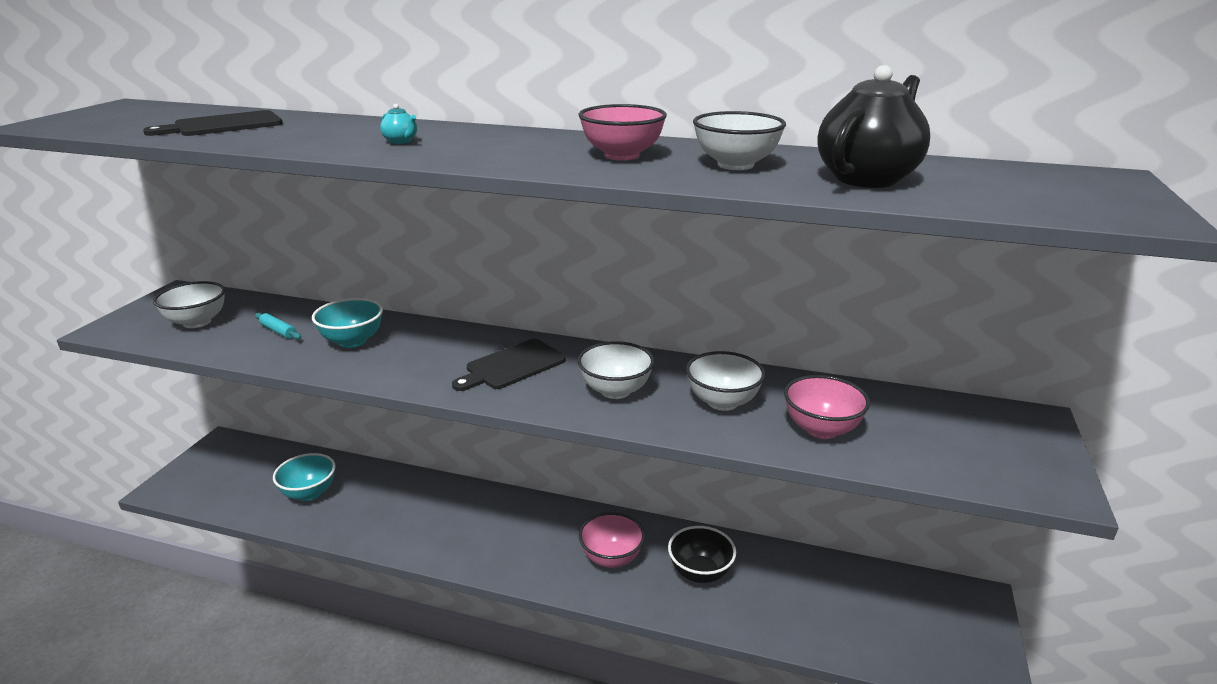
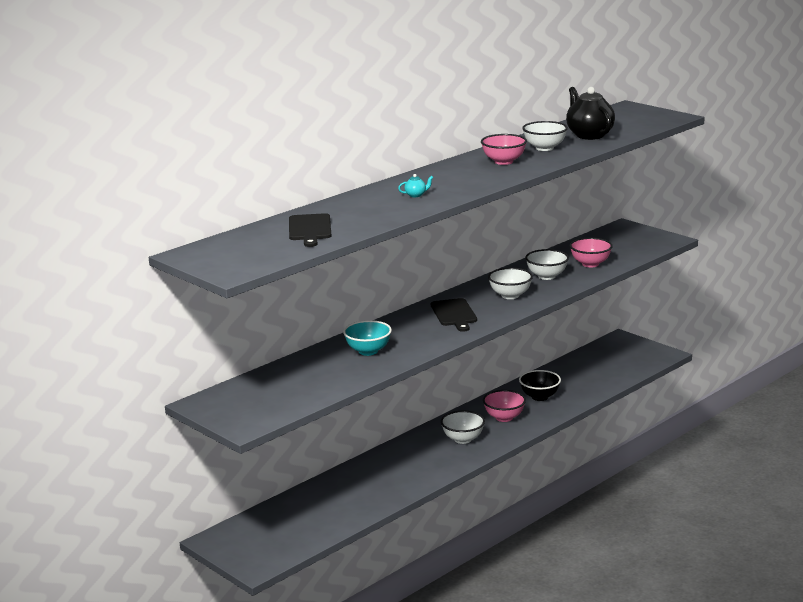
camera: 60 degrees left, 5 degrees down
(197, 322) = (272, 397): white bowl -> white bowl (463, 439)
(278, 331) = (323, 372): turquoise rolling pin -> none
(309, 493) = (331, 507): turquoise bowl -> none

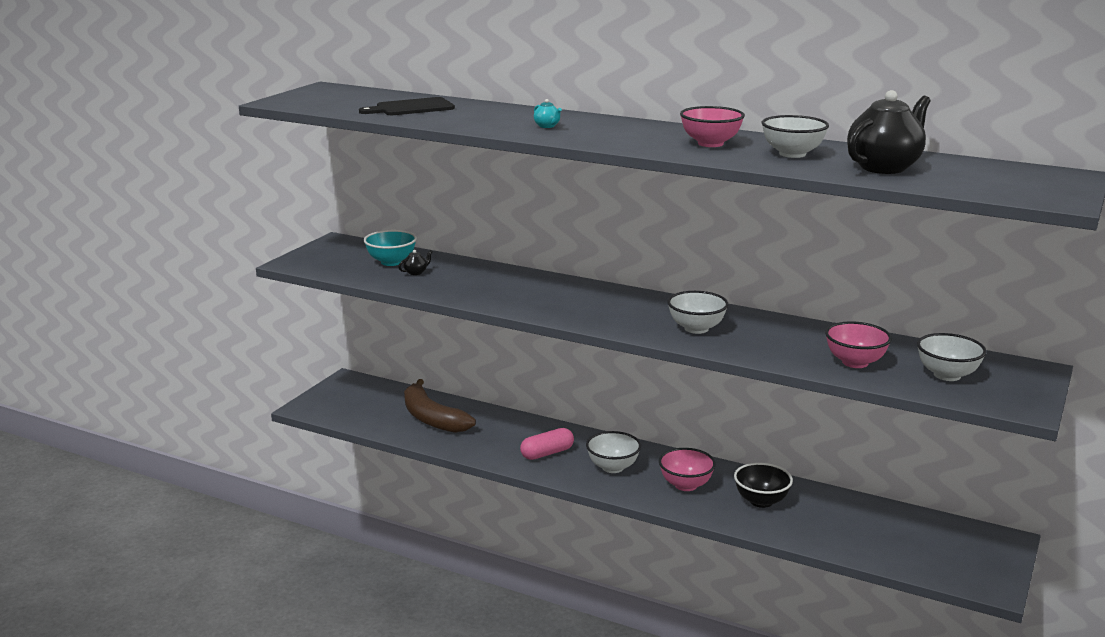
camera: 70 degrees right, 0 degrees up
(318, 375) = (416, 272): none -> black teapot
(327, 504) = (431, 418): none -> brown banana
(368, 351) = (485, 283): turquoise bowl -> turquoise bowl (391, 262)
(424, 461) = (547, 453): none -> pink capsule
(454, 314) = (614, 307): black cutting board -> none
(546, 276) = (781, 341): white bowl -> white bowl (947, 375)

